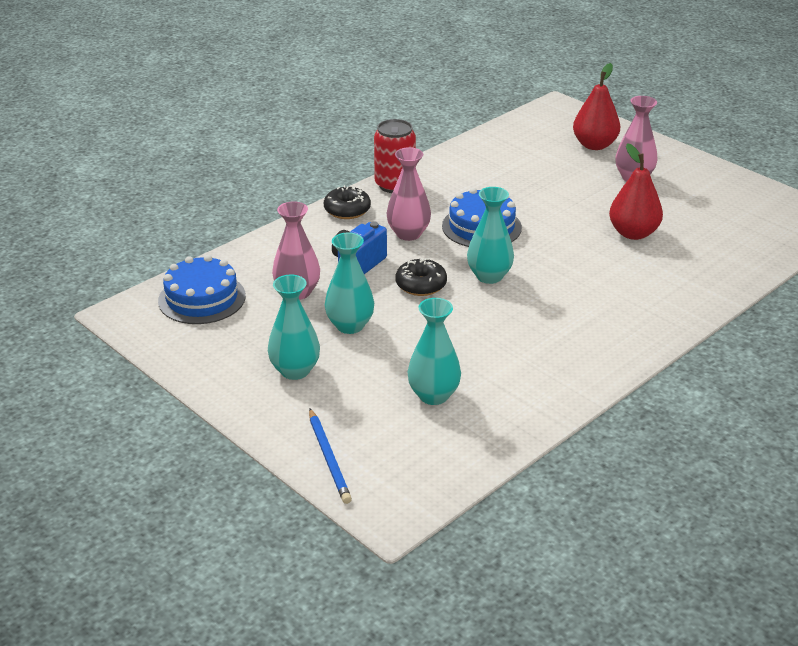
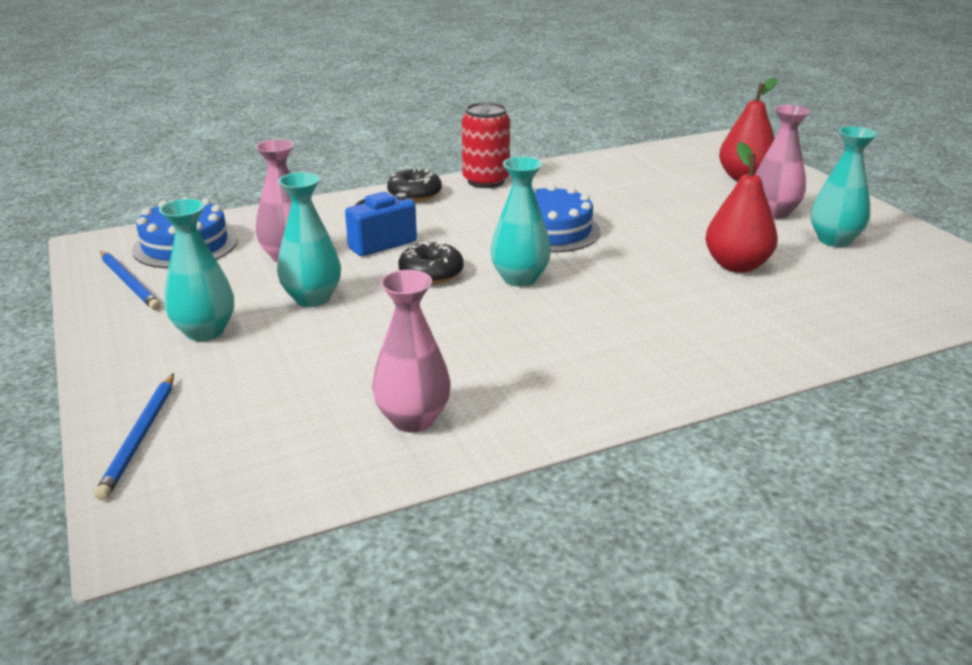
camera: 20 degrees right, 5 degrees down
(192, 342) = (129, 283): none -> blue pencil
(408, 234) = (461, 224): pink vase -> pink vase (413, 419)
(433, 395) = (338, 392): turquoise vase -> turquoise vase (834, 240)

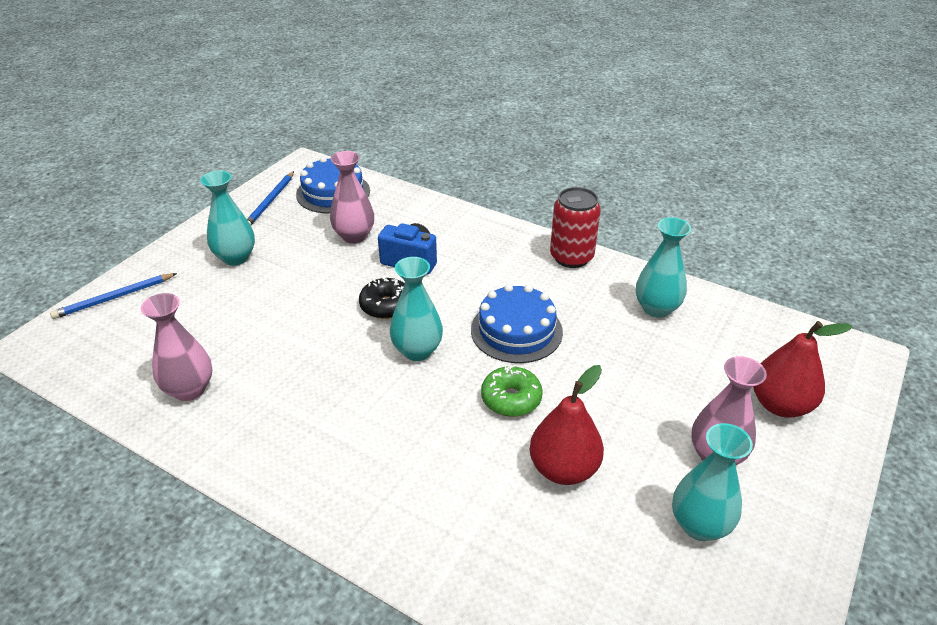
camera: 55 degrees right, 10 degrees up
(312, 298) = (307, 274): turquoise vase -> turquoise vase (656, 308)
(414, 194) = (506, 237): black donut -> none
(634, 259) = (511, 398): none -> green donut

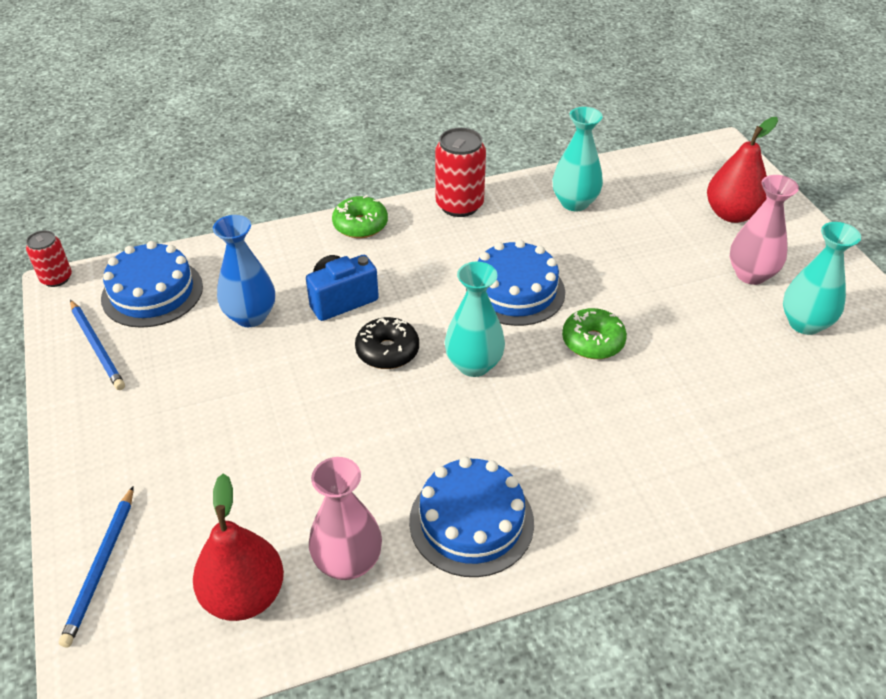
camera: 50 degrees left, 5 degrees up
(235, 258) = (165, 424): turquoise vase -> none
(269, 428) = (471, 521): none -> blue cake
(307, 158) = (56, 278): none -> red can
(354, 236) = (250, 316): pink vase -> blue vase
(491, 229) = (360, 225): none -> green donut
(563, 469) = (695, 358): red pear -> red pear (244, 595)

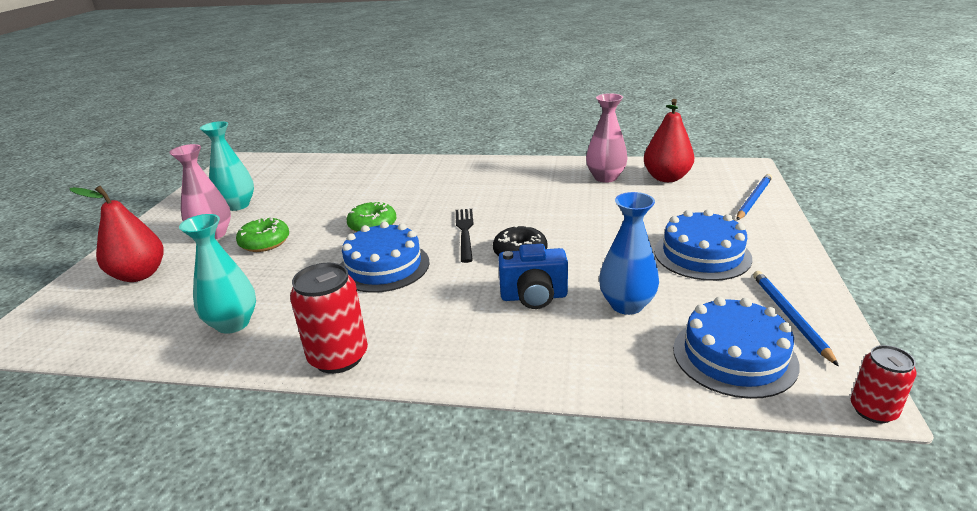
camera: 150 degrees left, 15 degrees down
(360, 225) = (463, 367): green donut -> green donut (265, 242)
(471, 521) = (530, 177): blue cake -> blue cake (702, 254)
(474, 364) = (465, 232): turquoise vase -> black fork

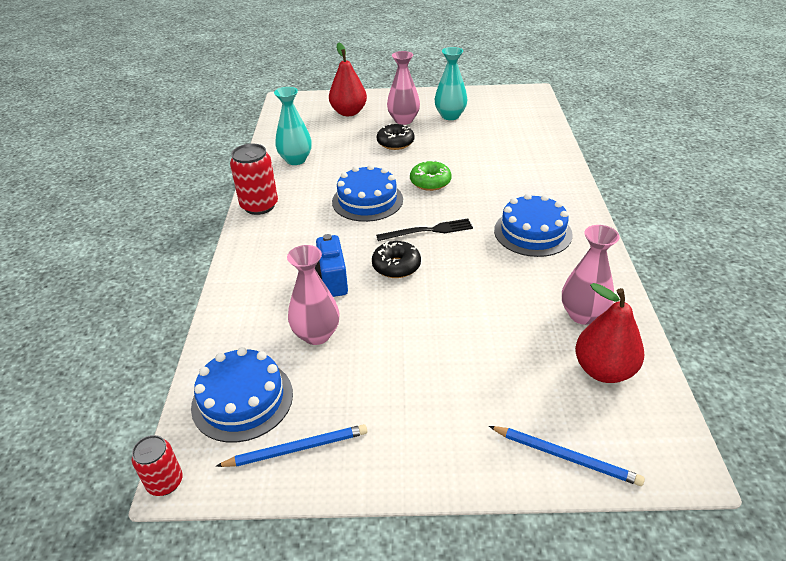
camera: 80 degrees right, 10 degrees up
(265, 242) = (395, 143): green donut -> black donut
(626, 305) = (316, 334): blue vase -> pink vase
(702, 254) = (409, 391): blue cake -> blue cake (532, 232)

